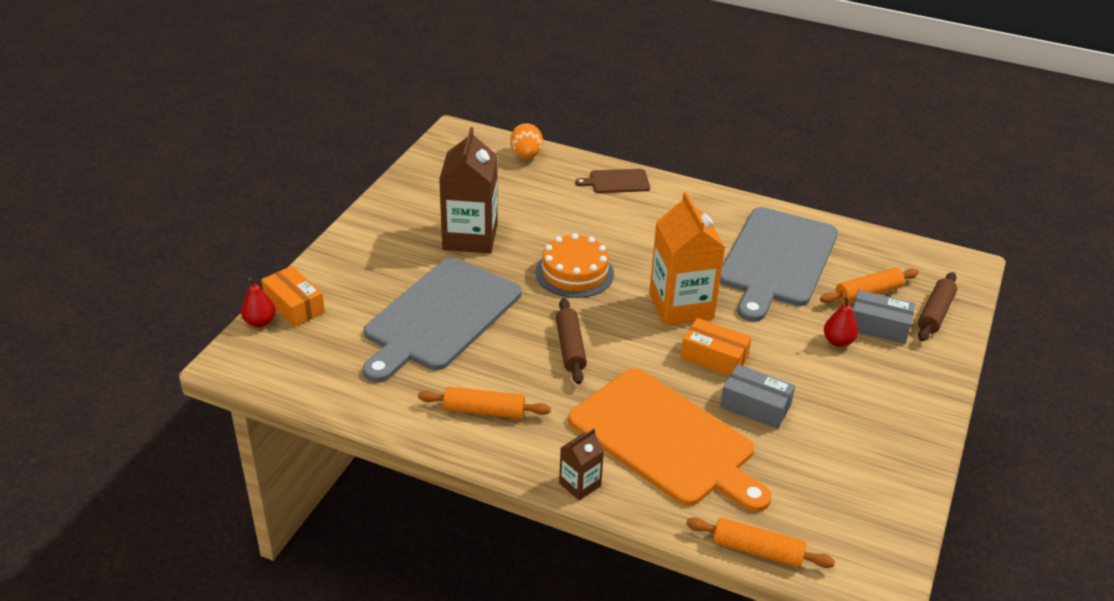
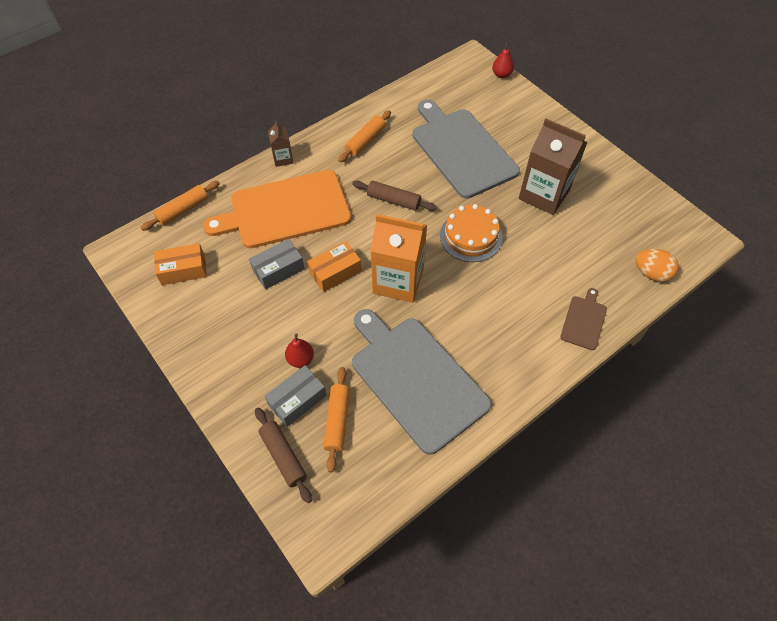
camera: 120 degrees right, 20 degrees up
(294, 306) = (509, 91): orange box -> orange box (183, 270)

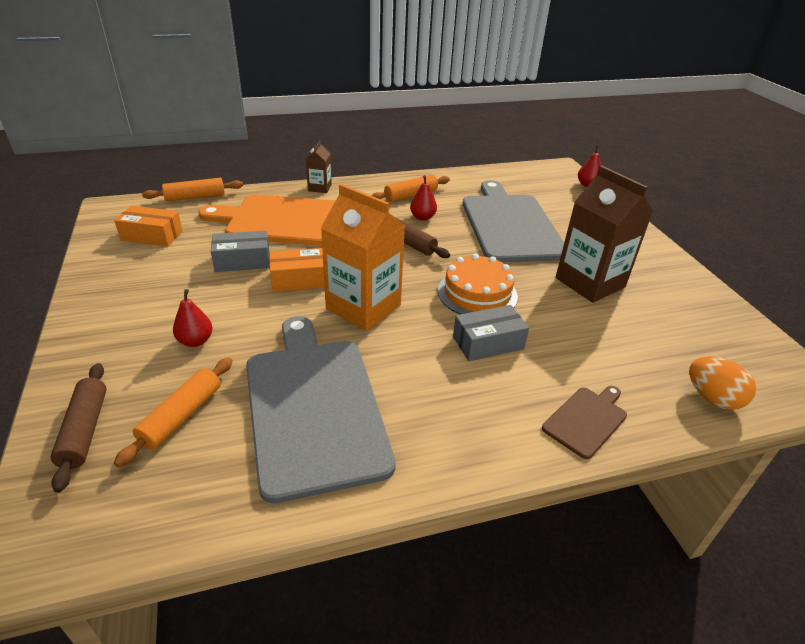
camera: 20 degrees right, 20 degrees down
(297, 400) = (155, 378): grey box -> grey box (488, 343)
(389, 166) = (422, 217): none -> red pear

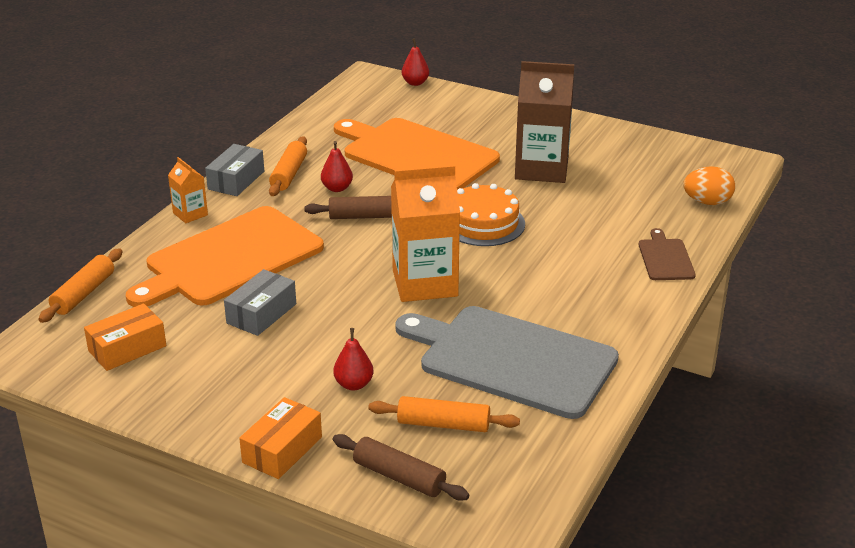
camera: 45 degrees left, 5 degrees down
(181, 416) = (443, 424): orange rolling pin -> orange rolling pin turned 60 degrees counterclockwise
(300, 279) = (339, 296): orange box -> orange box (282, 450)
(319, 188) = (190, 214): brown carton -> orange carton
(488, 343) = (545, 251): grey box -> grey box (236, 180)
(510, 225) = (416, 155): grey cutting board -> orange cutting board

